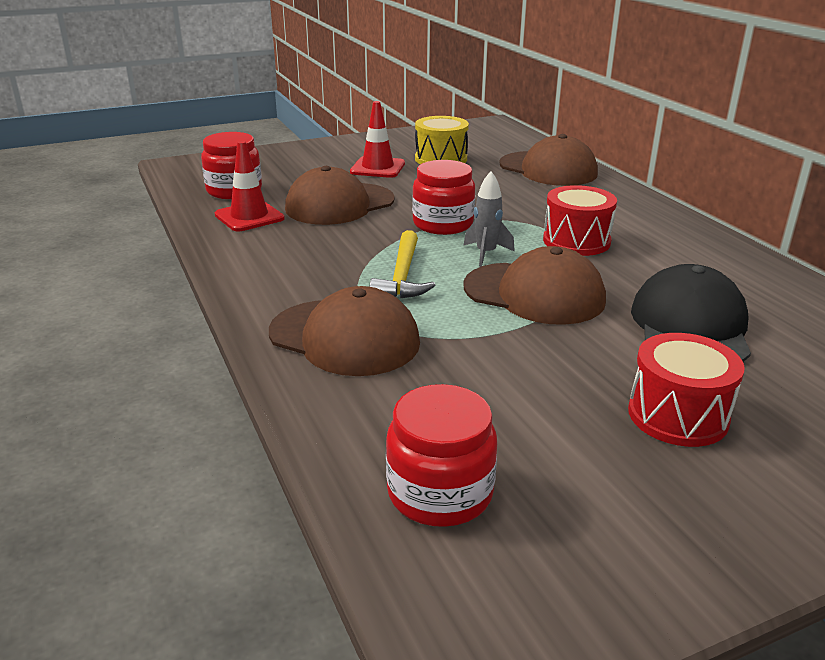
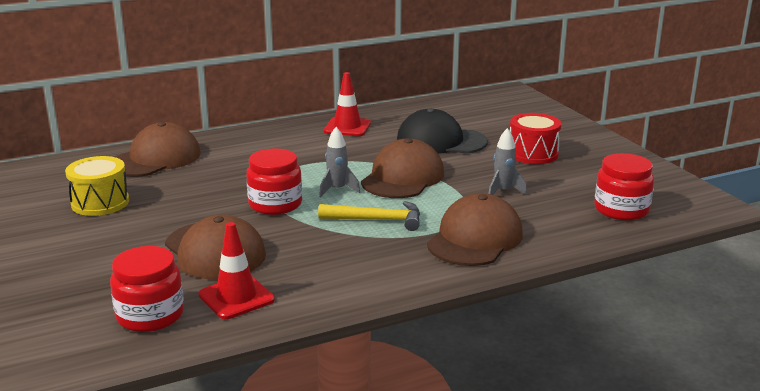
camera: 90 degrees left, 5 degrees down
(377, 168) = (111, 234): red traffic cone -> red traffic cone (347, 127)
(501, 370) = (503, 191): none -> grey rocket
(576, 241) = (317, 159): red drum -> none

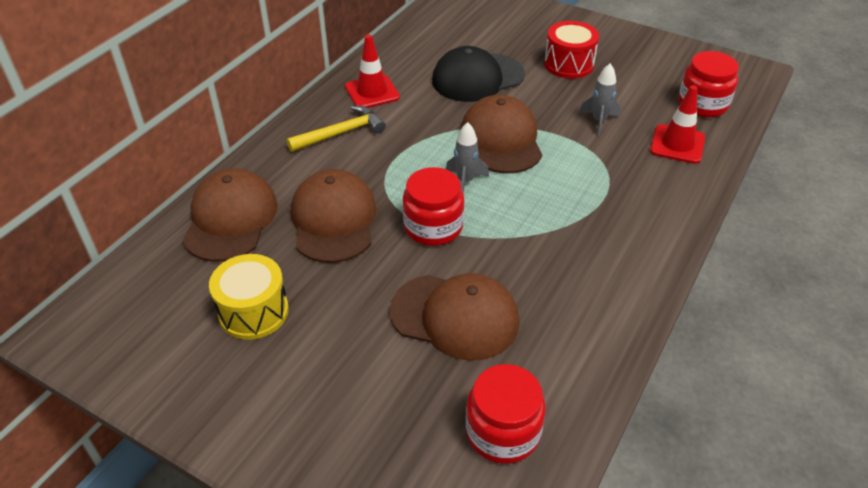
camera: 35 degrees left, 20 degrees up
(236, 297) = (547, 364): red traffic cone -> red traffic cone (677, 144)
(377, 220) = (544, 204): yellow hammer -> yellow hammer (341, 133)
(475, 238) = (643, 188): brown cap -> brown cap (334, 220)

